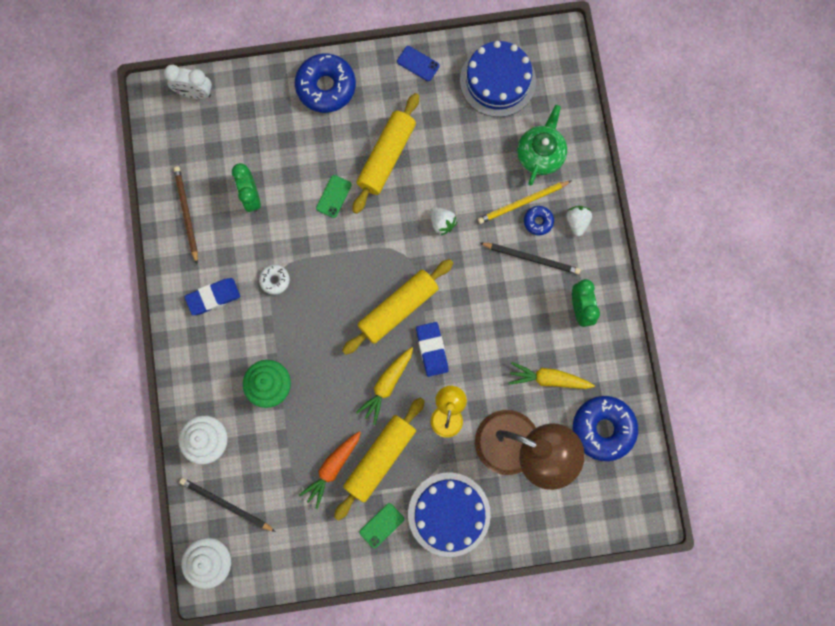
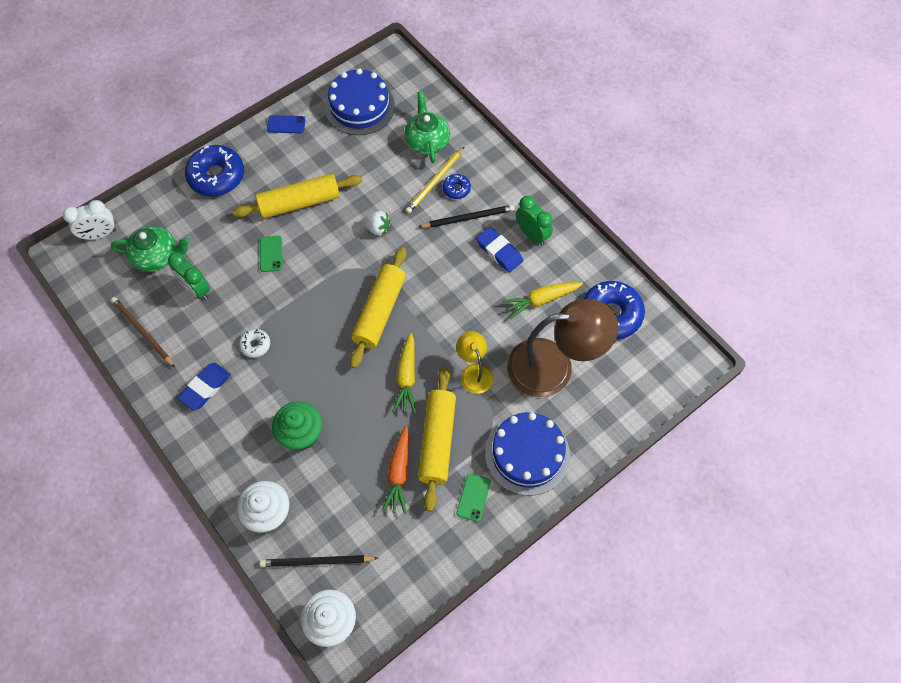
camera: 30 degrees left, 15 degrees down
(233, 143) = (157, 256): none -> green teapot
(386, 157) = (300, 203): yellow rolling pin -> yellow rolling pin turned 75 degrees clockwise
(432, 349) = (429, 328): blue eraser -> blue eraser (499, 251)
(577, 222) = (488, 174): white strawberry -> none

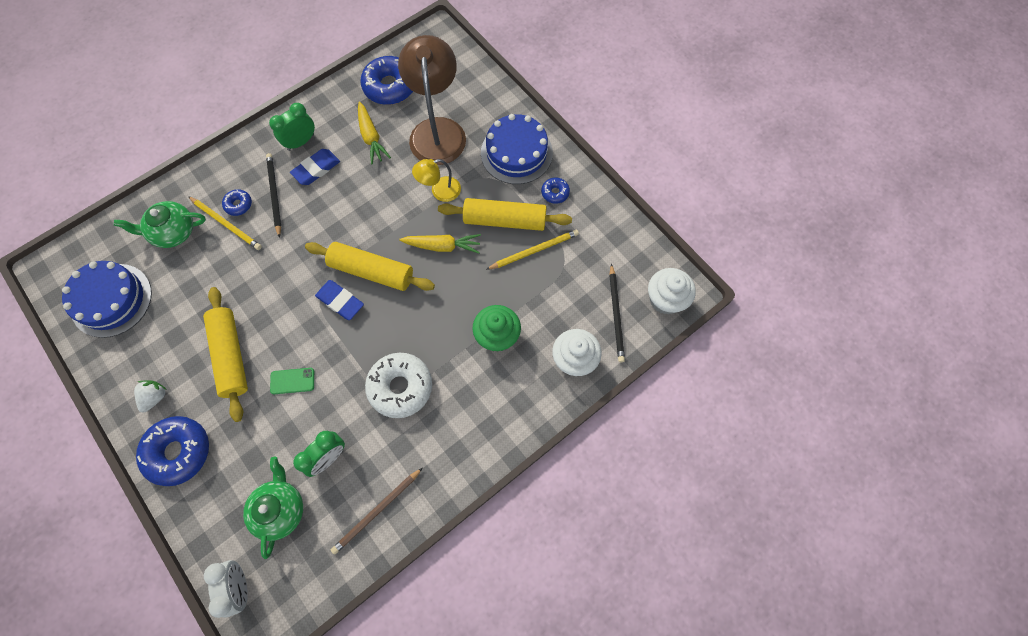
camera: 90 degrees left, 5 degrees up
(205, 388) = (446, 433): blue eraser -> blue eraser (340, 301)
(255, 345) = (400, 387): white donut -> white donut, size x2.06
(286, 124) = (119, 378): blue phone -> none
(377, 228) = (275, 276): white strawberry -> white strawberry (155, 397)
(399, 473) = (534, 250): orange carrot -> yellow pencil
(473, 497) = (555, 193): green phone -> blue donut

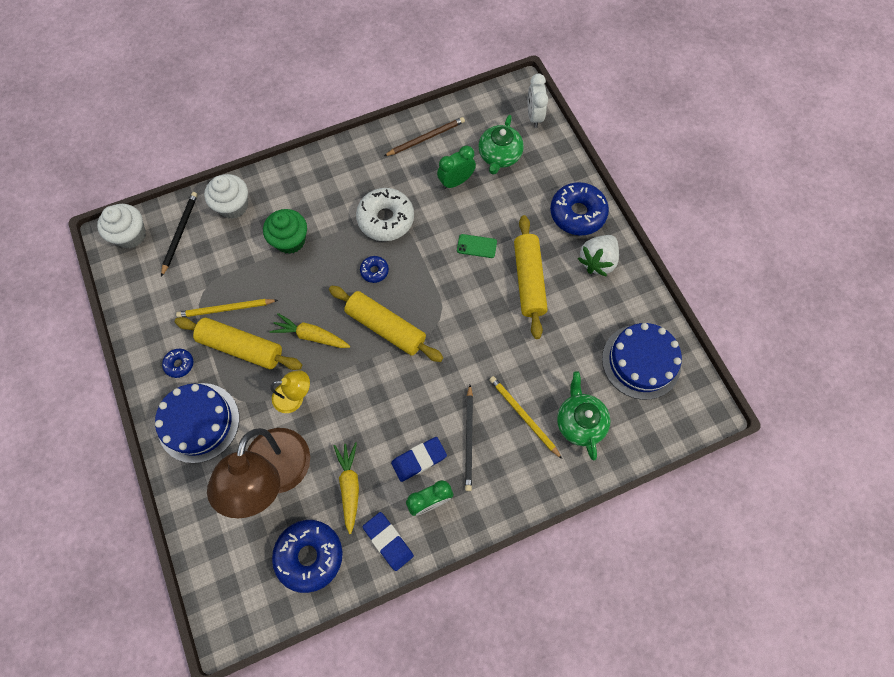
camera: 165 degrees left, 0 degrees up
(155, 397) = (597, 261): white strawberry -> white strawberry, size x1.60
(173, 232) = (580, 421): green teapot -> green teapot turned 105 degrees counterclockwise
(238, 205) = (509, 436): blue donut -> blue donut (374, 271)
(340, 301) = (422, 305): blue eraser -> blue eraser (388, 541)

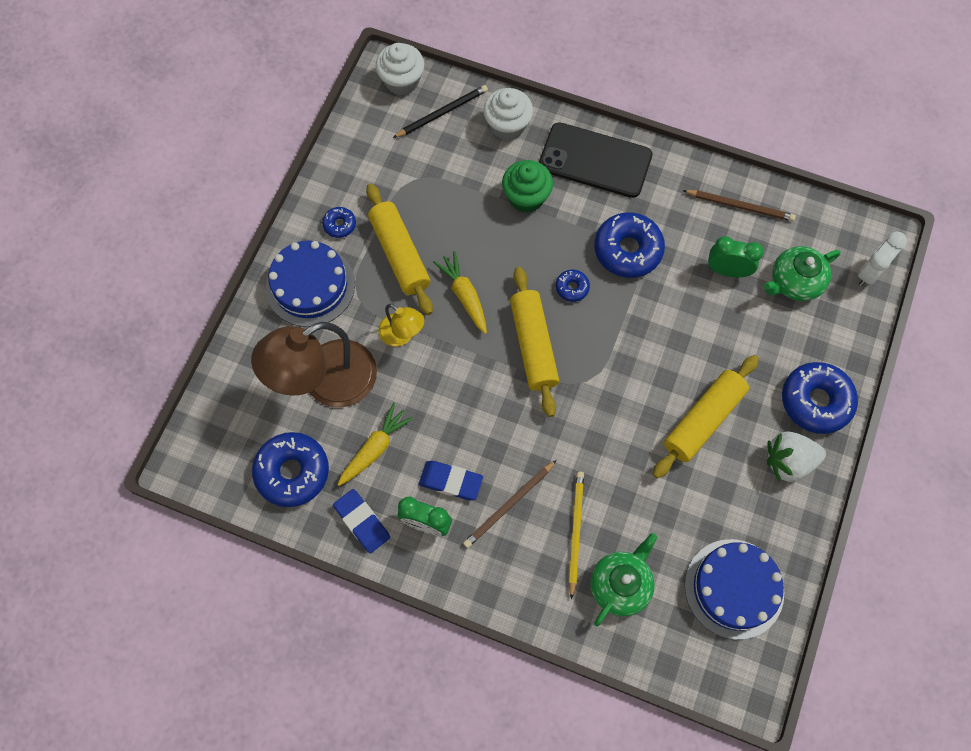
camera: 45 degrees right, 0 degrees up
(226, 309) = (418, 211): yellow pencil -> none
(312, 182) = (595, 161): none -> black phone
(386, 219) = (627, 250): white donut -> blue donut
(388, 541) = (362, 522): blue eraser -> blue eraser turned 45 degrees counterclockwise
(469, 439) = (509, 505): black pencil -> brown pencil
(476, 246) = (686, 346): green phone -> none

